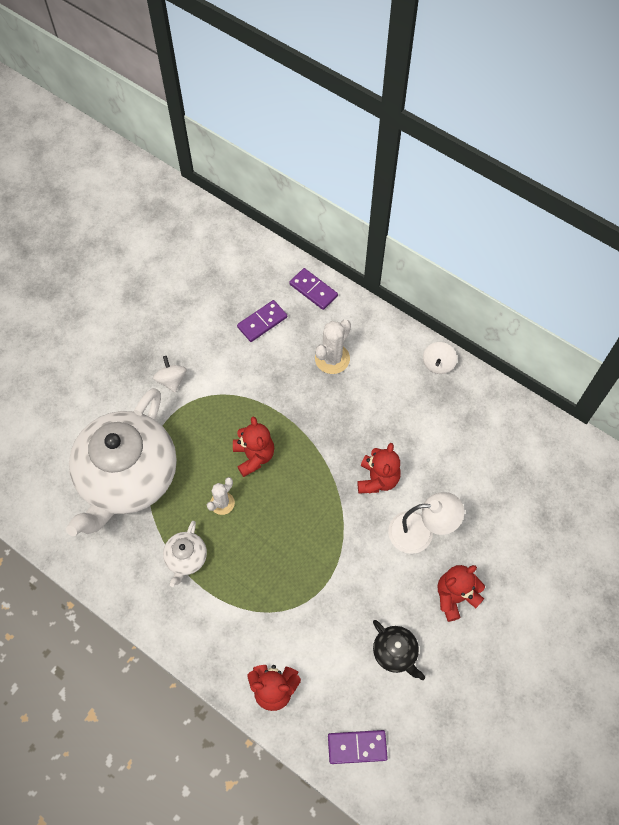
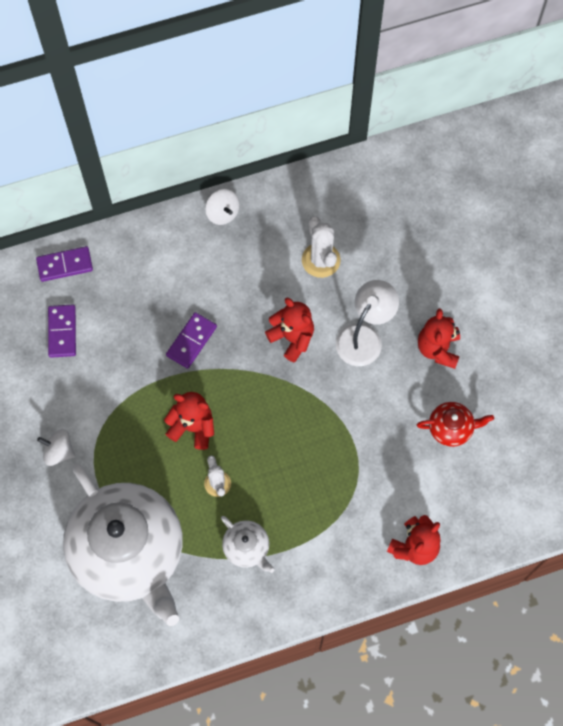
camera: 55 degrees left, 5 degrees up
(332, 359) = (148, 296): white cactus -> white cactus (321, 260)
(357, 747) = (506, 510): purple domino -> purple domino (191, 341)
(395, 652) = (451, 428): black teapot -> red teapot

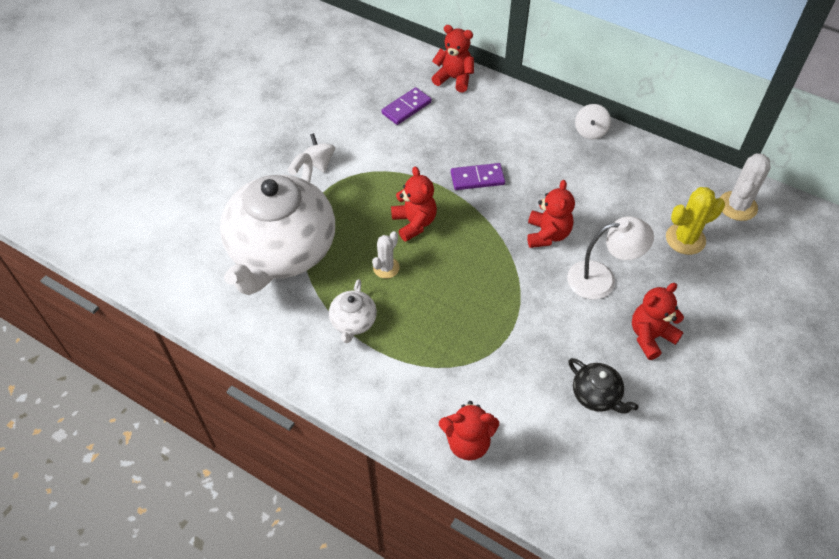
camera: 50 degrees right, 15 degrees down
(65, 265) = (454, 79): purple domino -> red teddy bear
(321, 260) = (627, 210): white cactus -> white cactus (737, 206)
(382, 245) = (685, 239): none -> yellow cactus
(451, 428) = (596, 395): red teapot -> black teapot

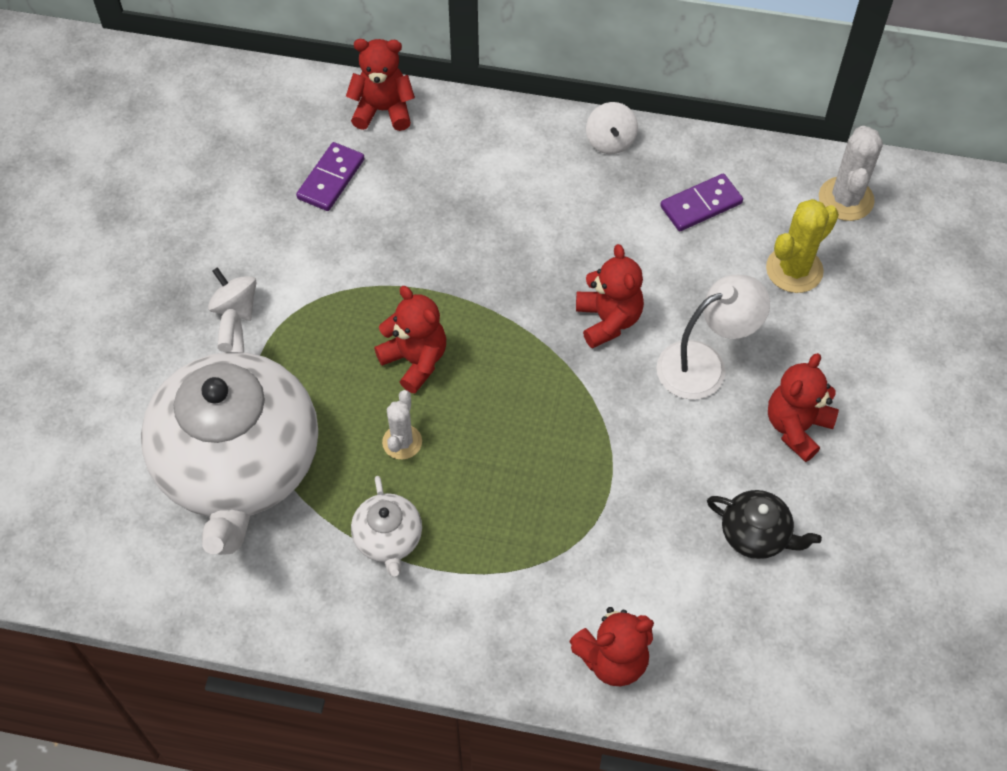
camera: 20 degrees left, 5 degrees up
(477, 178) = (478, 263): purple domino -> purple domino (701, 205)

